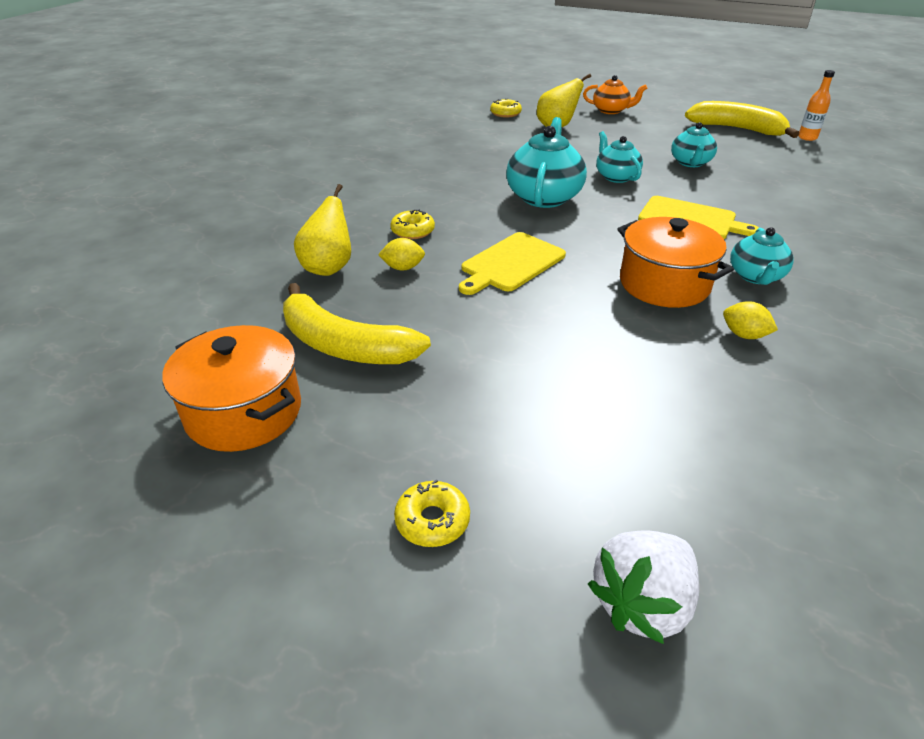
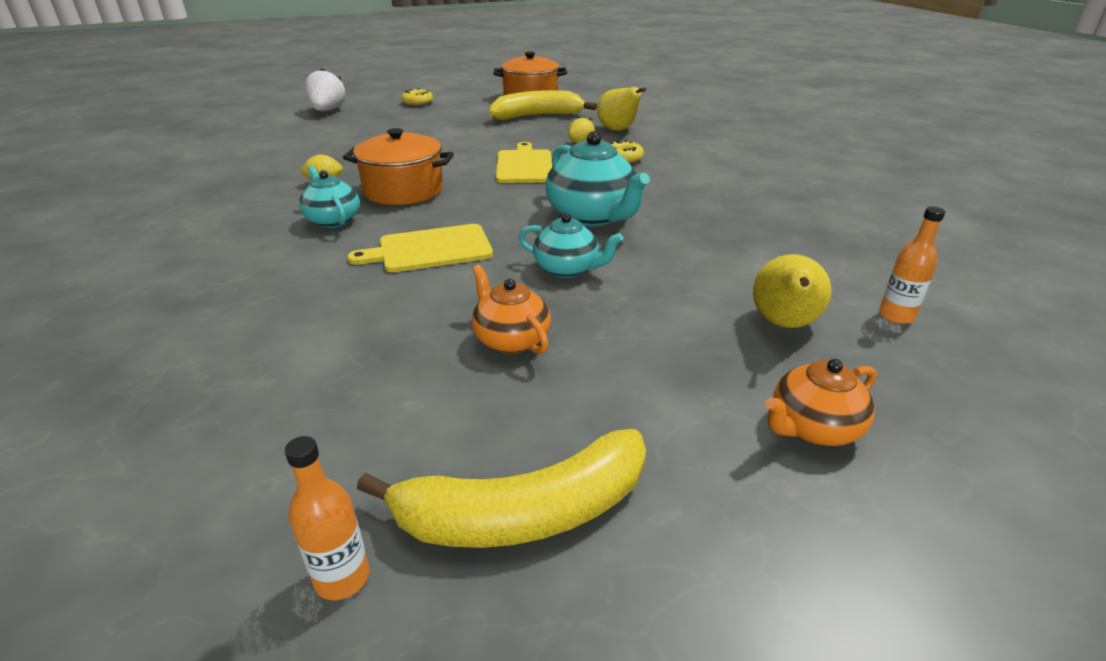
camera: 135 degrees right, 5 degrees down
(505, 113) = (896, 316): yellow donut -> orange bottle
(690, 163) = (511, 339): turquoise teapot -> orange teapot

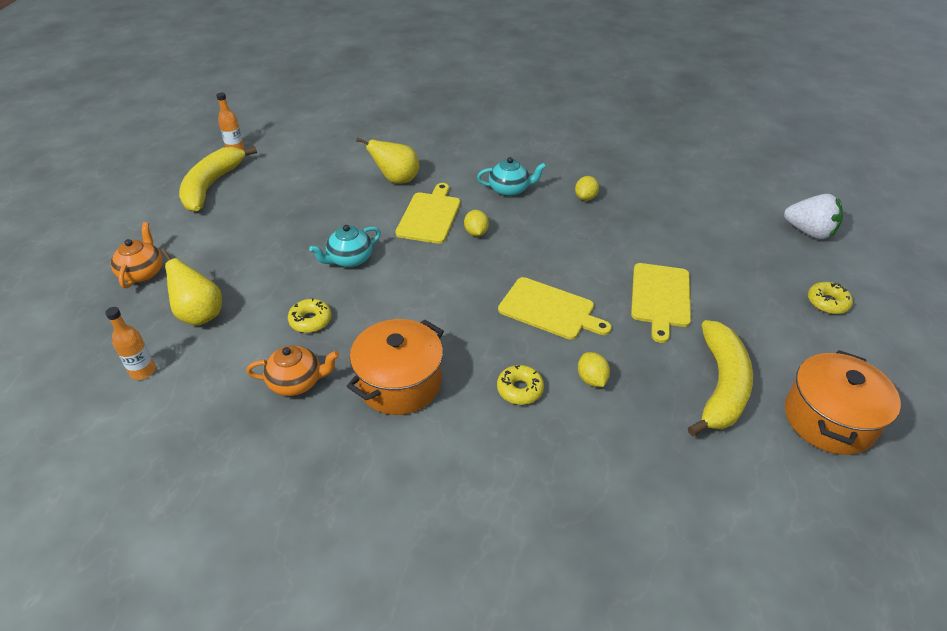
camera: 120 degrees right, 10 degrees up
(403, 190) = (540, 228): orange pot -> orange pot (399, 383)
(441, 216) = (476, 233): none -> yellow lemon
(463, 138) = (660, 297): none -> yellow cutting board
(511, 339) = (306, 215): orange teapot -> orange teapot (297, 382)
(592, 216) = (409, 304): turquoise teapot -> none
(618, 130) = (620, 437): yellow pear -> yellow pear (396, 180)
(684, 254) = (310, 320): none -> yellow donut

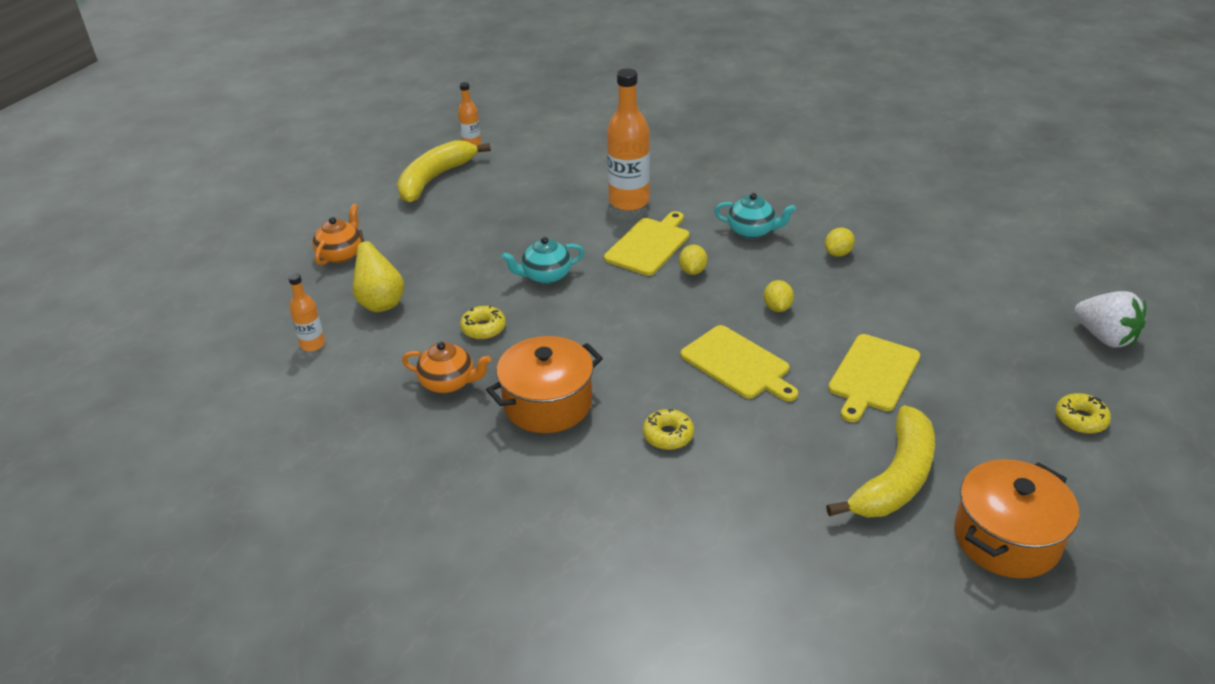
camera: 20 degrees right, 5 degrees down
(396, 180) = (629, 201): yellow pear -> orange bottle
(591, 379) = (750, 441): yellow lemon -> yellow lemon (777, 307)

